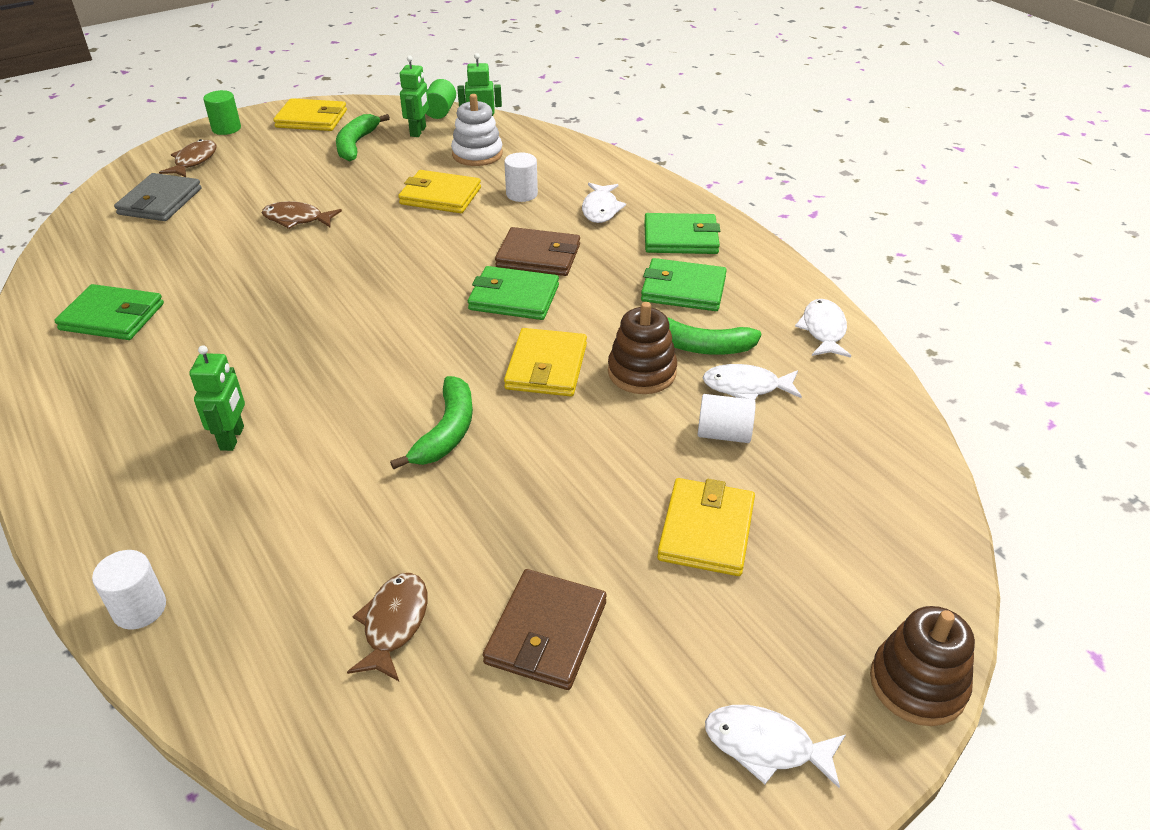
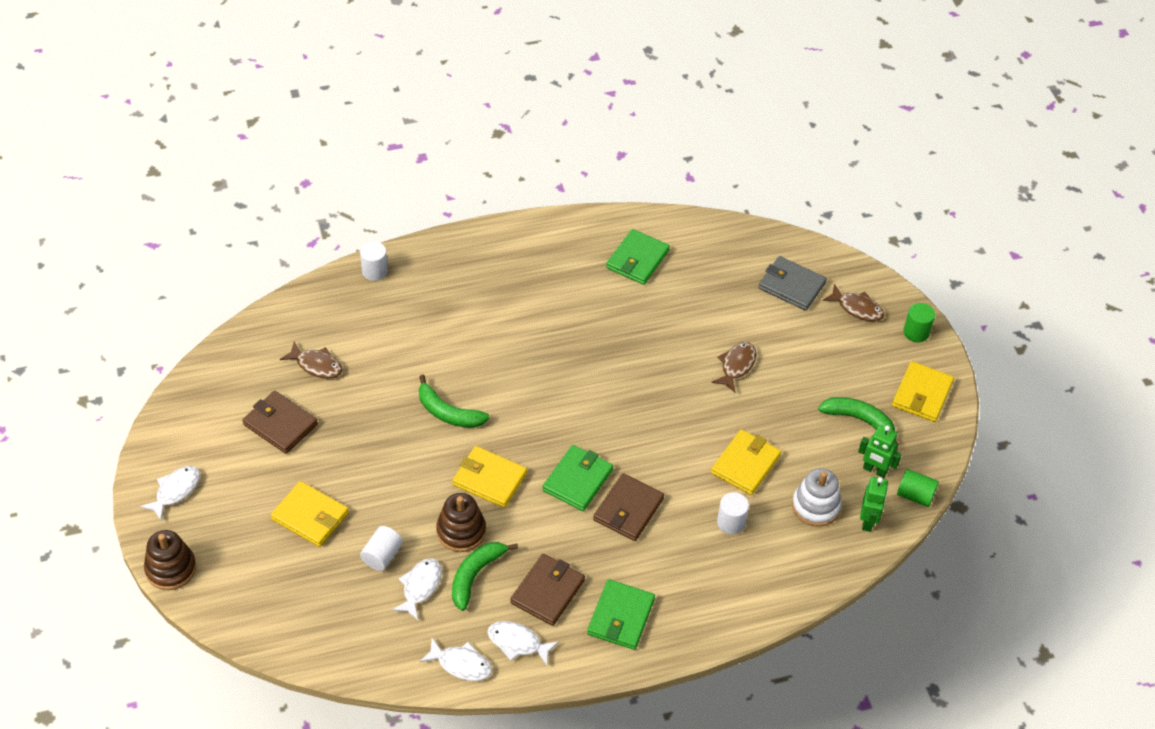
camera: 105 degrees right, 10 degrees up
(232, 438) = (487, 312): green robot -> none
(601, 209) = (687, 573): white fish -> white fish (518, 643)
(683, 289) = (547, 592): green wallet -> brown wallet

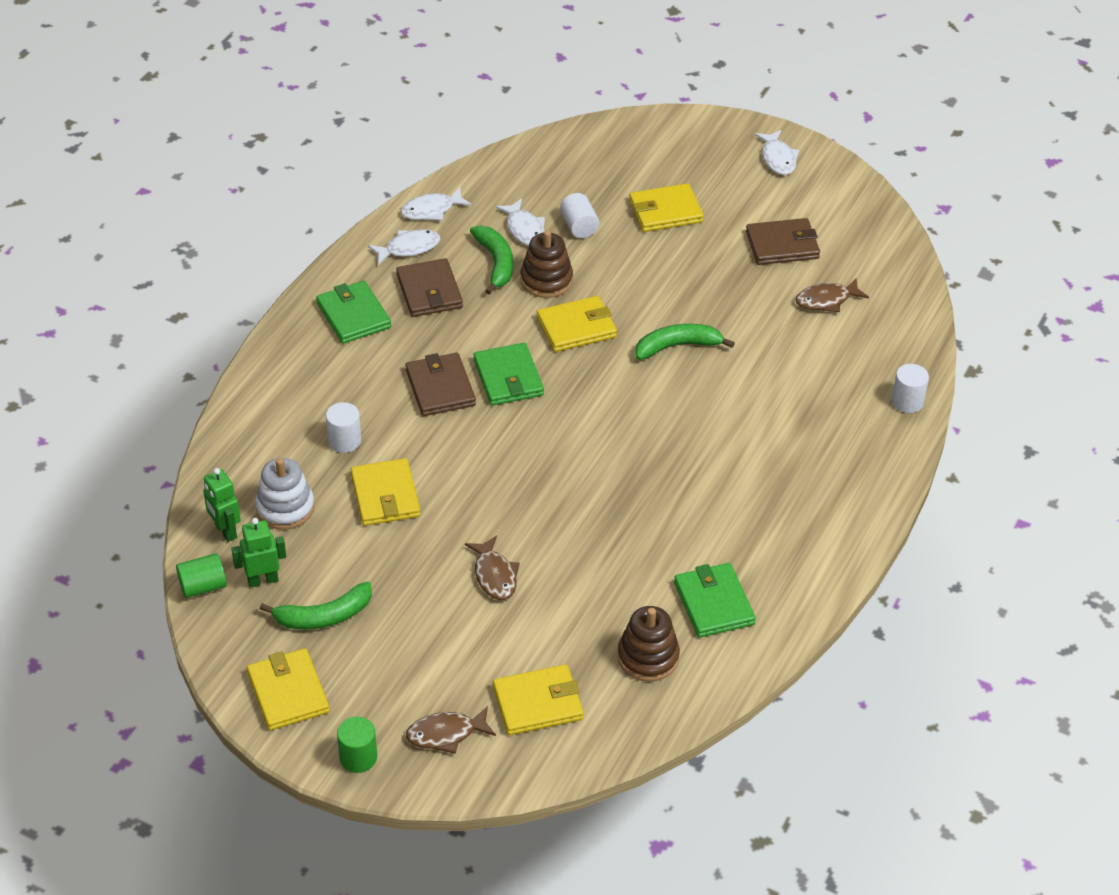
camera: 135 degrees right, 5 degrees down
(171, 569) = (703, 122): brown stacking toy -> brown stacking toy (648, 657)
(791, 286) = (537, 703): grey wallet -> yellow wallet

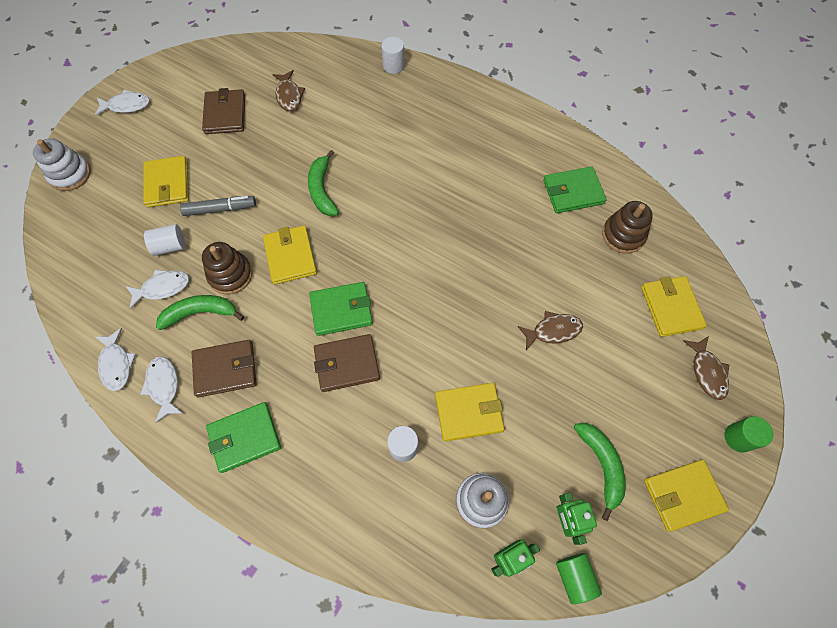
camera: 85 degrees left, 20 degrees up
(635, 260) = (220, 209): none -> grey marker
(666, 132) = (70, 174): none -> white stacking toy

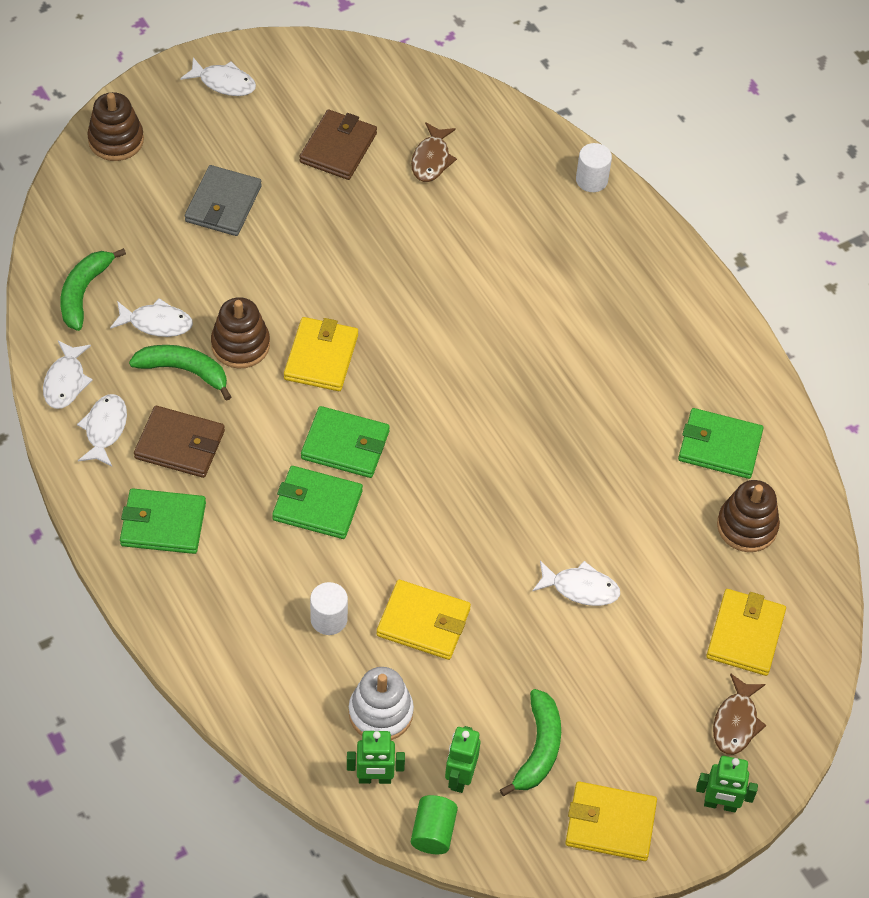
camera: 25 degrees right, 10 degrees down
(70, 174) = (116, 140): white stacking toy -> brown stacking toy
(167, 184) = (223, 204): yellow wallet -> grey wallet
(170, 246) = (188, 279): white cylinder -> none
(220, 209) = (269, 263): grey marker -> none
(322, 190) = (404, 297): green banana -> green banana (84, 293)
(347, 364) = (317, 505): brown wallet -> green wallet
(553, 331) = (580, 588): brown fish -> white fish
(738, 437) = (720, 804): green cylinder -> green robot

